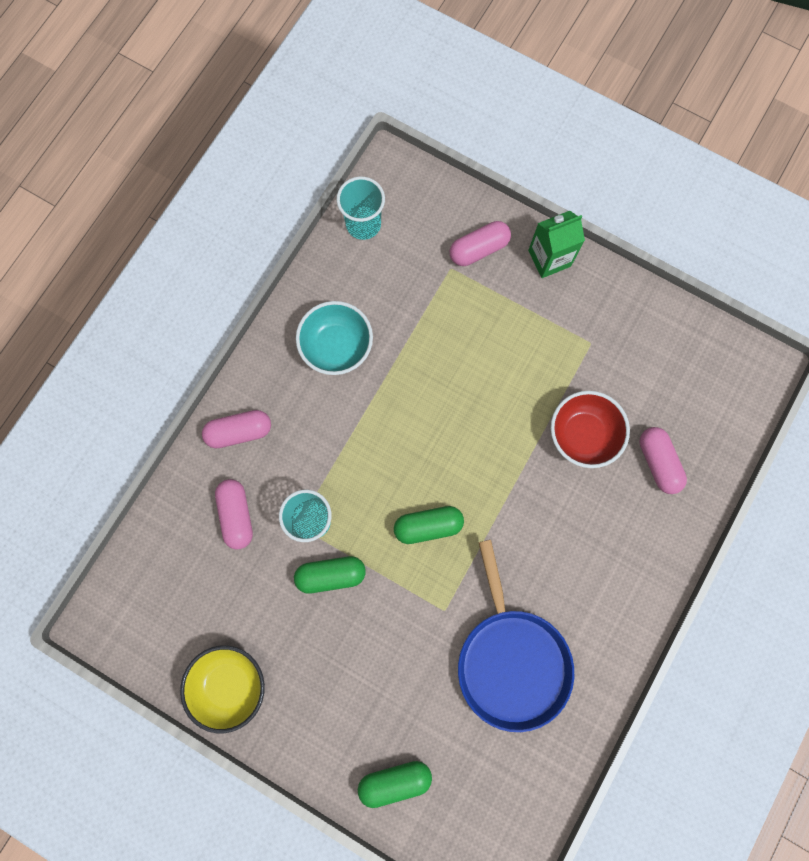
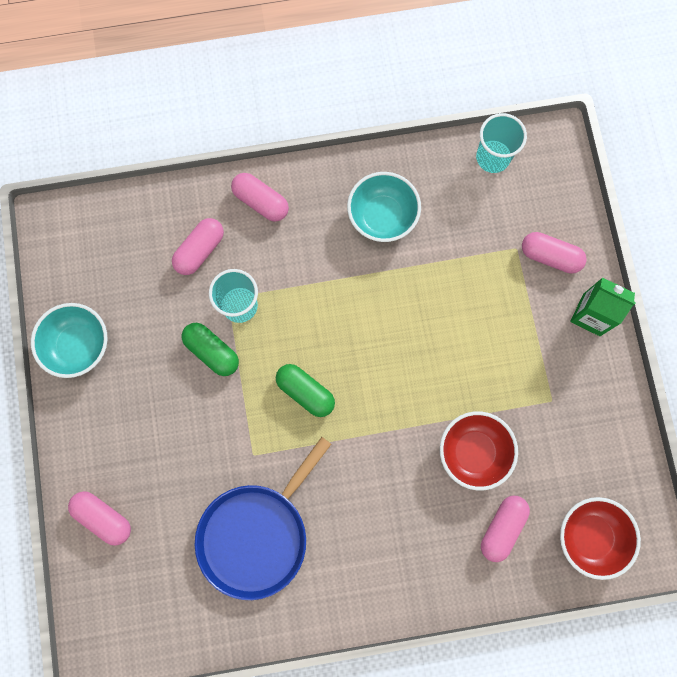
camera: 50 degrees right, 0 degrees up
(229, 684) = (78, 345): yellow bowl -> turquoise bowl
(395, 780) = (103, 518): green capsule -> pink capsule
(715, 402) = (590, 536): none -> red bowl

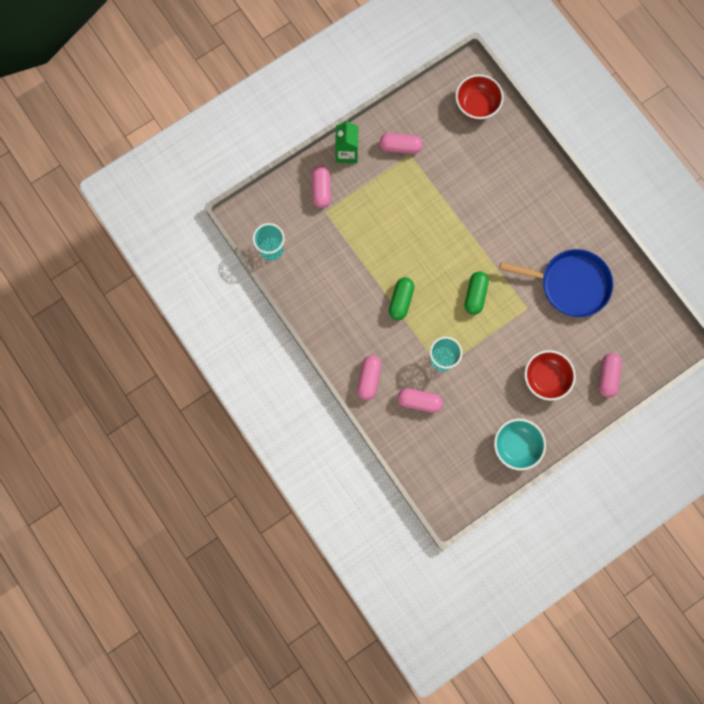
camera: 115 degrees left, 0 degrees up
(212, 351) = (479, 362): green capsule -> green capsule (401, 301)
(382, 216) = (343, 299): turquoise bowl -> none
(473, 452) = (462, 185): red bowl -> red bowl (545, 378)
(502, 528) = (496, 153): pink capsule -> pink capsule (400, 147)

